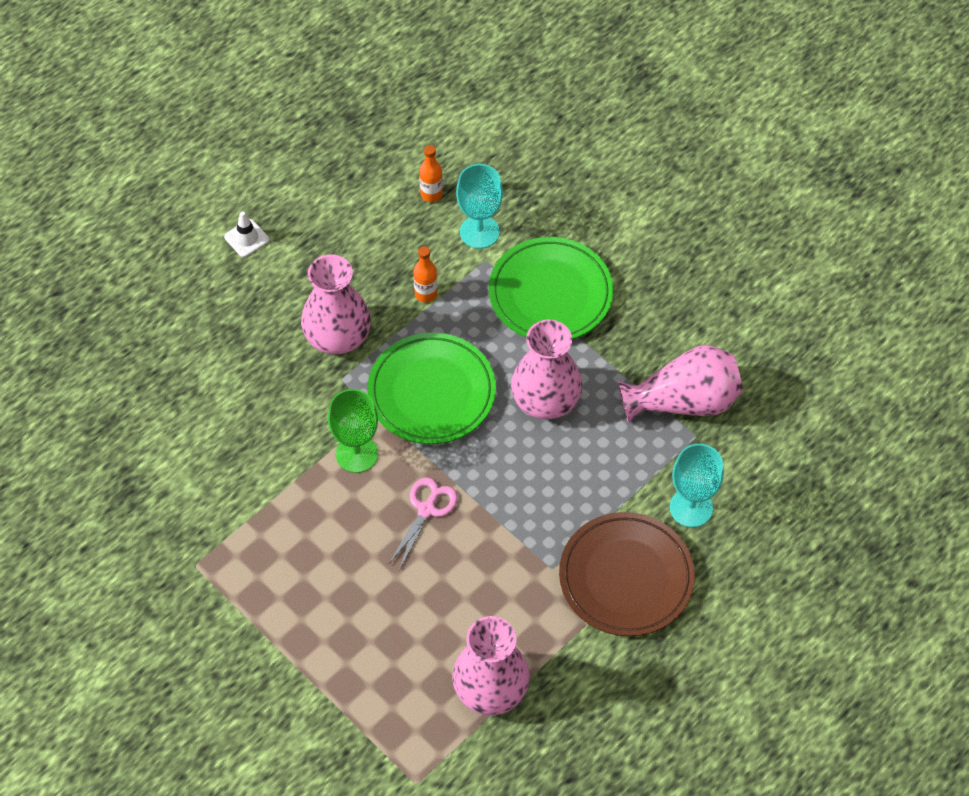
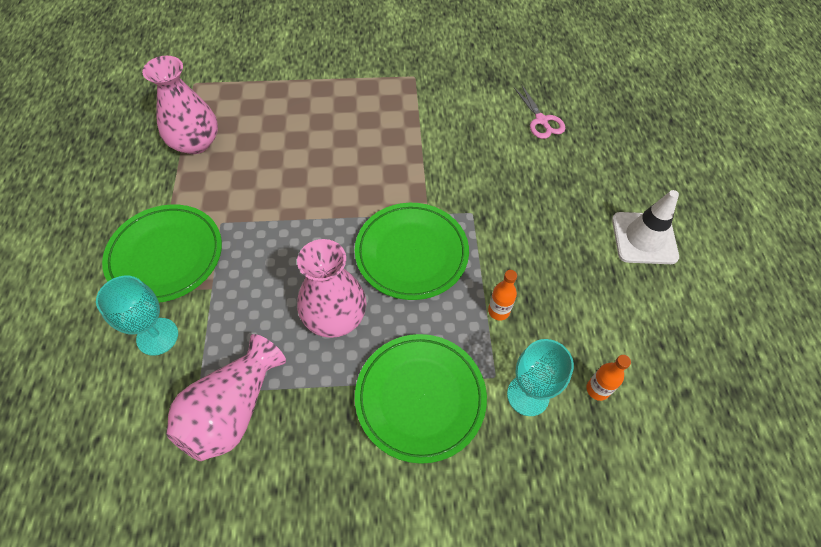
camera: 130 degrees right, 0 degrees up
(246, 238) = (644, 238): white traffic cone -> white traffic cone, size x1.85
(337, 336) = (509, 233): pink vase -> none
(357, 454) = (408, 184): green goblet -> none
(427, 509) = (332, 191): pink scissors -> pink scissors (541, 121)
(626, 577) = (166, 256): brown plate -> green plate

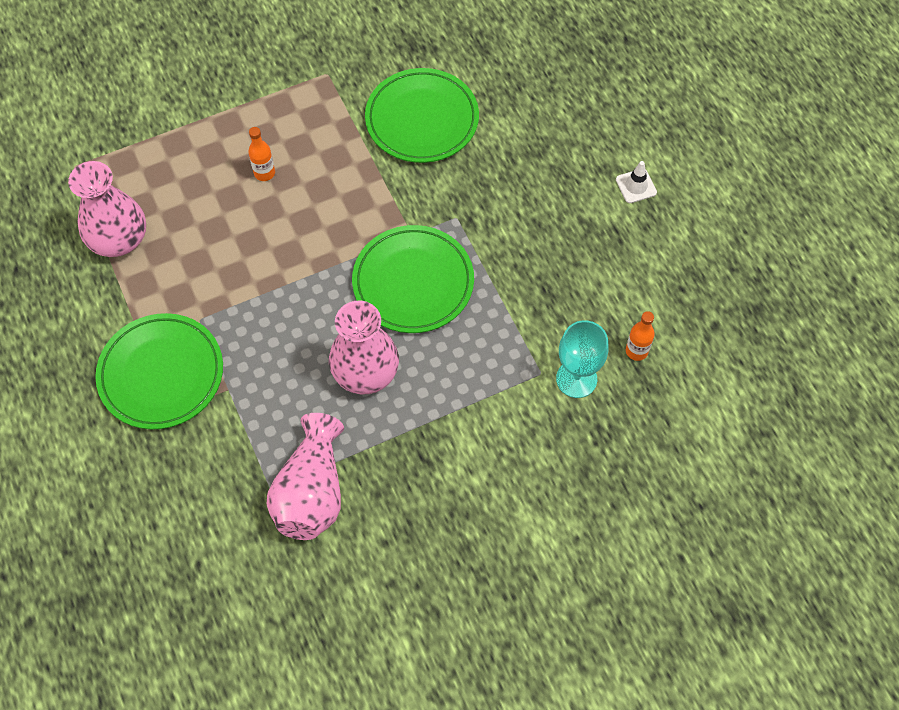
camera: 20 degrees left, 5 degrees up
(157, 336) = (200, 454): turquoise goblet -> none
(420, 398) = (480, 417): green plate -> green plate (422, 120)
(498, 311) = (521, 310): orange bottle -> orange bottle (264, 173)
(541, 121) = (489, 84): pink scissors -> none
(644, 238) = (636, 186): white traffic cone -> white traffic cone, size x0.54

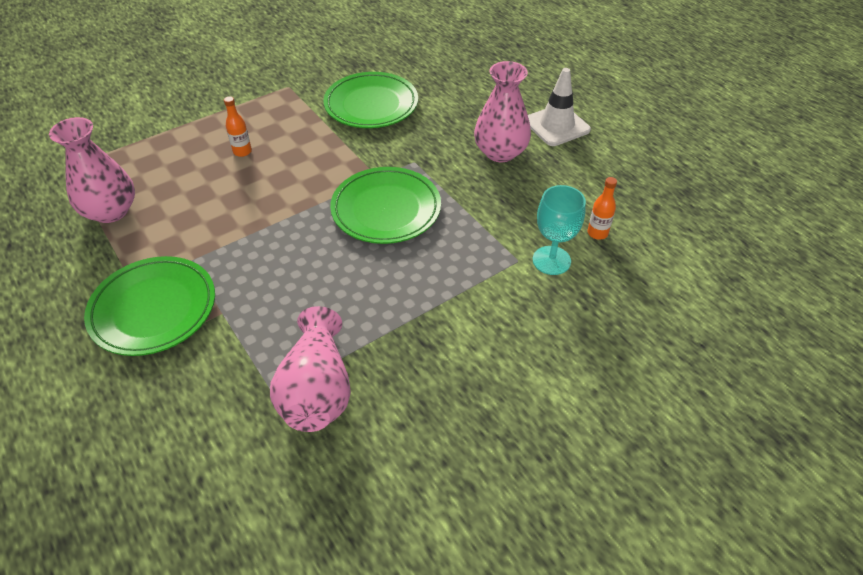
camera: 10 degrees left, 15 degrees down
(365, 372) = (355, 281): pink vase -> pink vase (500, 152)
(636, 186) = (556, 125): white traffic cone -> white traffic cone, size x1.85

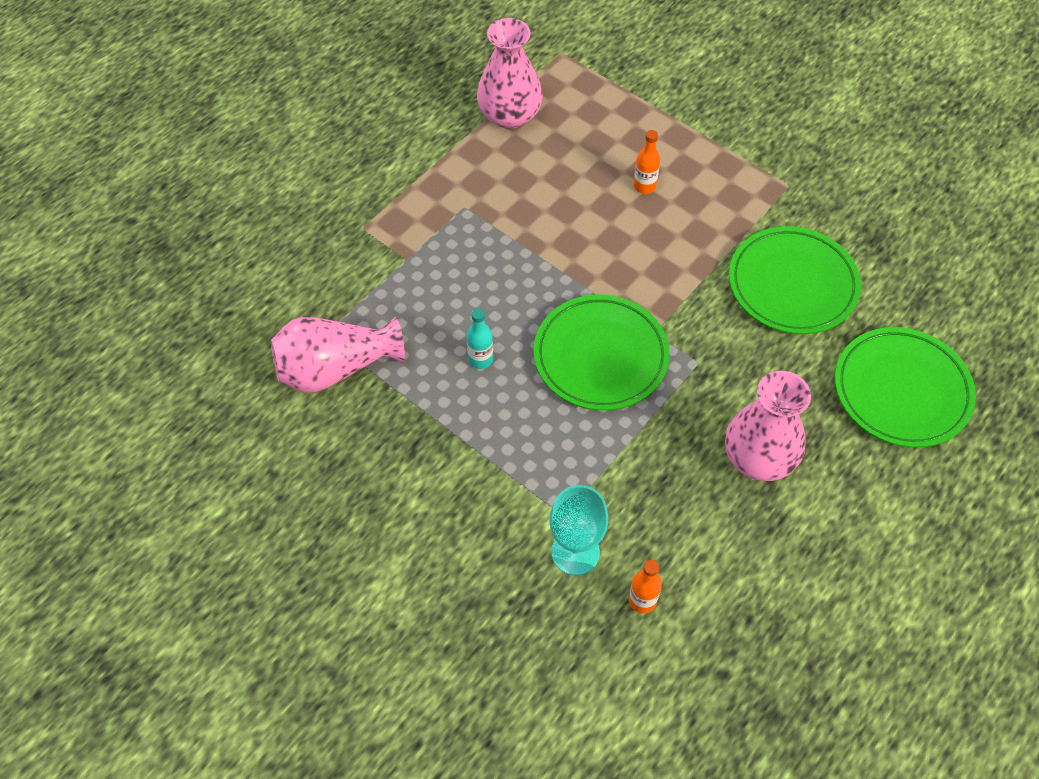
camera: 75 degrees right, 10 degrees up
(153, 309) = (395, 204): green plate -> green plate (901, 391)
(356, 281) = (480, 359): none -> turquoise bottle
(556, 125) = (850, 519): white traffic cone -> none

